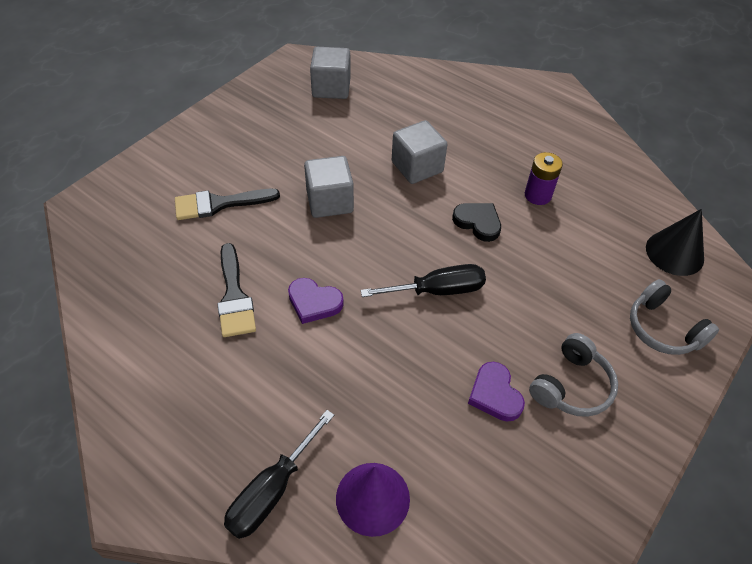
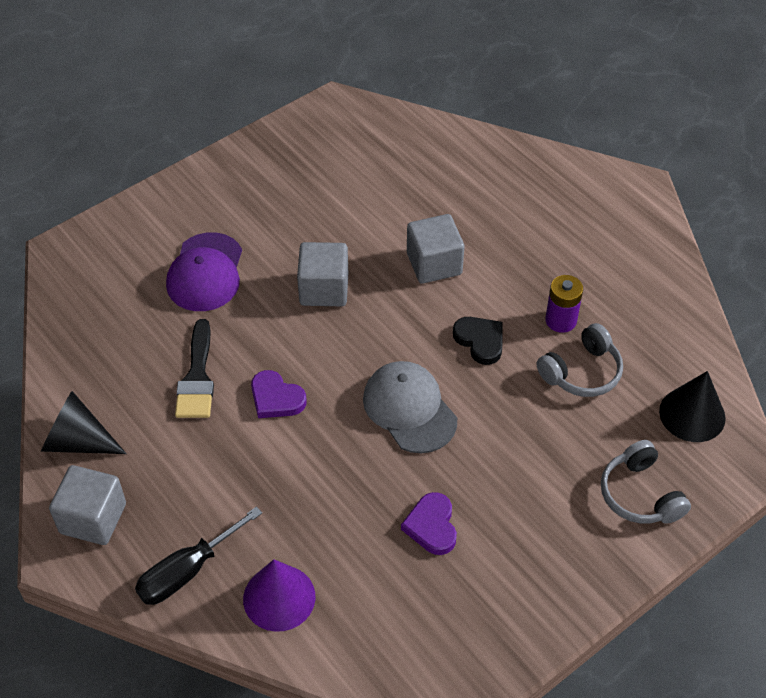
camera: 15 degrees right, 0 degrees up
(129, 379) = (78, 441): none -> black cone
(219, 204) = (205, 273): black brush -> purple cap
(331, 88) = (366, 149): grey cube -> grey cube (93, 518)
(437, 290) = (409, 409): black screwdriver -> grey cap
(571, 386) = (515, 533): grey headphones -> grey headphones (582, 372)

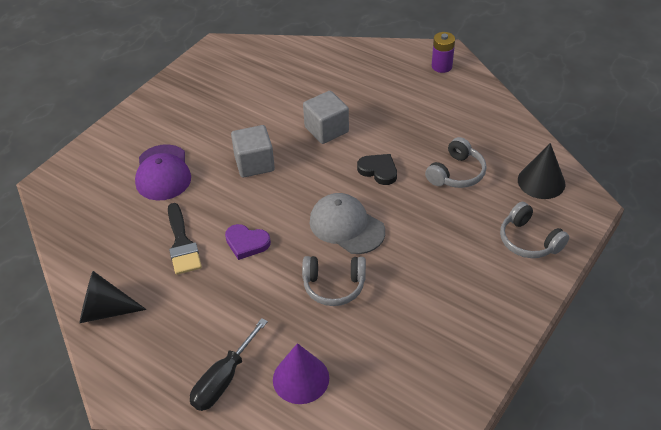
camera: 15 degrees left, 5 degrees down
(93, 518) = (136, 362): grey cube -> none
(363, 487) = (334, 286): none -> grey headphones
(431, 526) = (393, 299): purple heart -> none
(561, 320) = (428, 145): purple battery -> purple battery (441, 66)

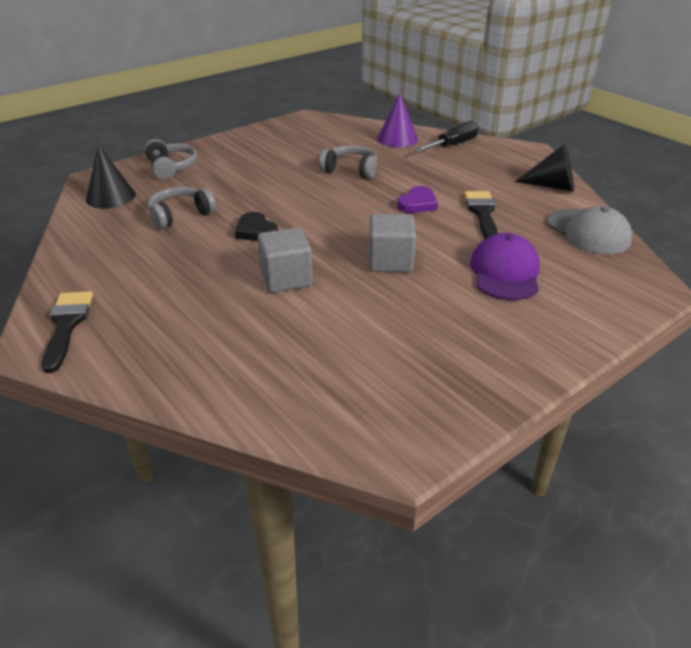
camera: 165 degrees left, 10 degrees down
(246, 243) = (418, 203): purple heart -> purple heart turned 90 degrees clockwise
(346, 226) = (318, 199): grey cap -> grey cap (588, 232)
(441, 66) = (67, 325): purple battery -> black brush

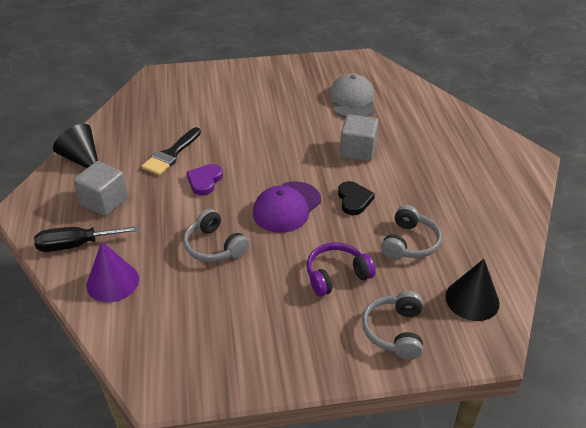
camera: 150 degrees left, 5 degrees up
(67, 325) = (512, 165): black brush -> none
(180, 215) = (409, 243): grey headphones -> grey headphones turned 60 degrees counterclockwise
(235, 181) = (336, 275): none -> purple headphones
(390, 261) = (280, 140): grey cube -> grey cube (104, 201)
(418, 203) = (204, 181): purple heart -> purple heart turned 45 degrees counterclockwise
(505, 272) = (220, 109): purple cap -> purple cap (286, 207)
(588, 232) = (129, 115): grey cap -> grey cap (352, 100)

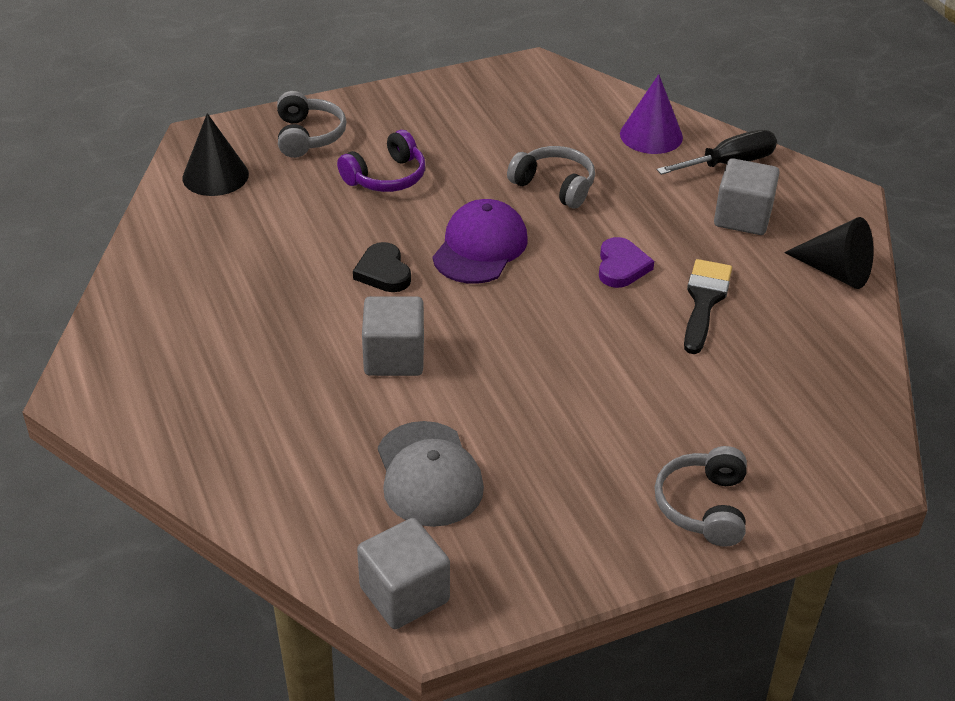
camera: 165 degrees right, 0 degrees up
(372, 66) = (404, 594): none -> grey cube
(409, 243) = (295, 226): grey headphones -> grey headphones (703, 506)

